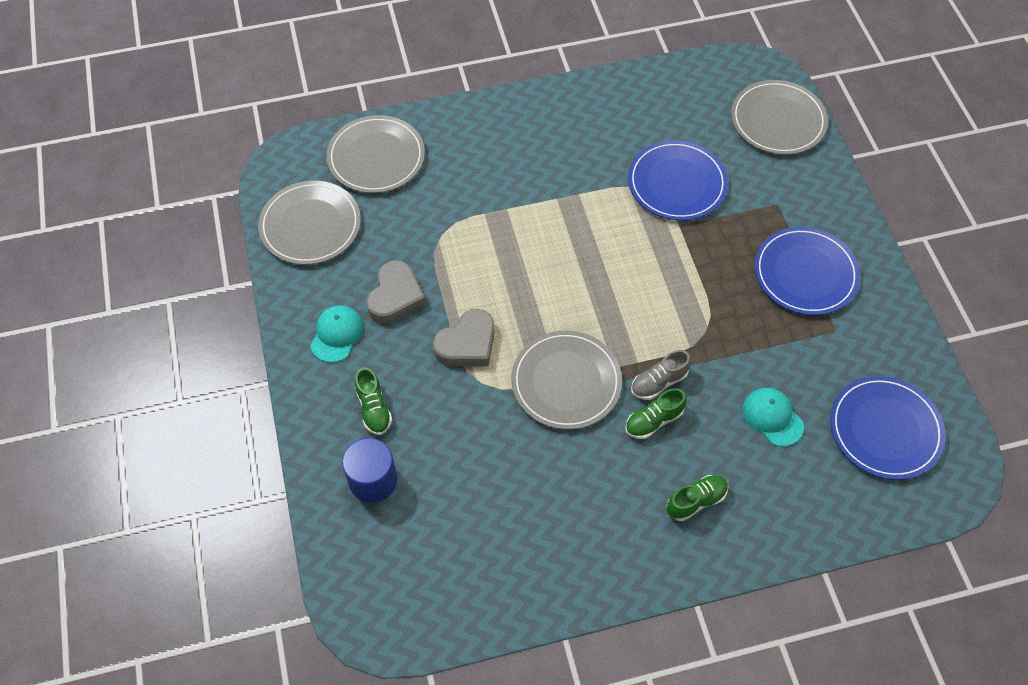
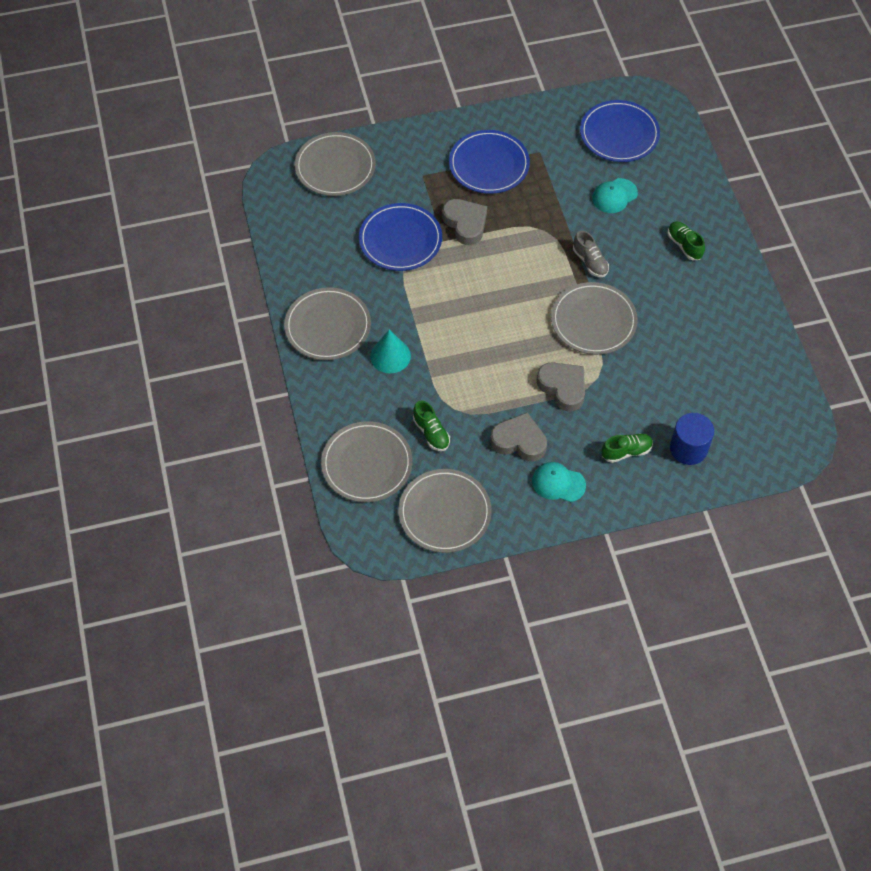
camera: 90 degrees left, 0 degrees up
(513, 175) = (390, 356): none -> turquoise cone
(552, 120) = (327, 326): none -> grey plate
(653, 421) = (622, 267): green shoe -> green shoe (431, 433)
(707, 247) = (465, 224): none -> grey heart

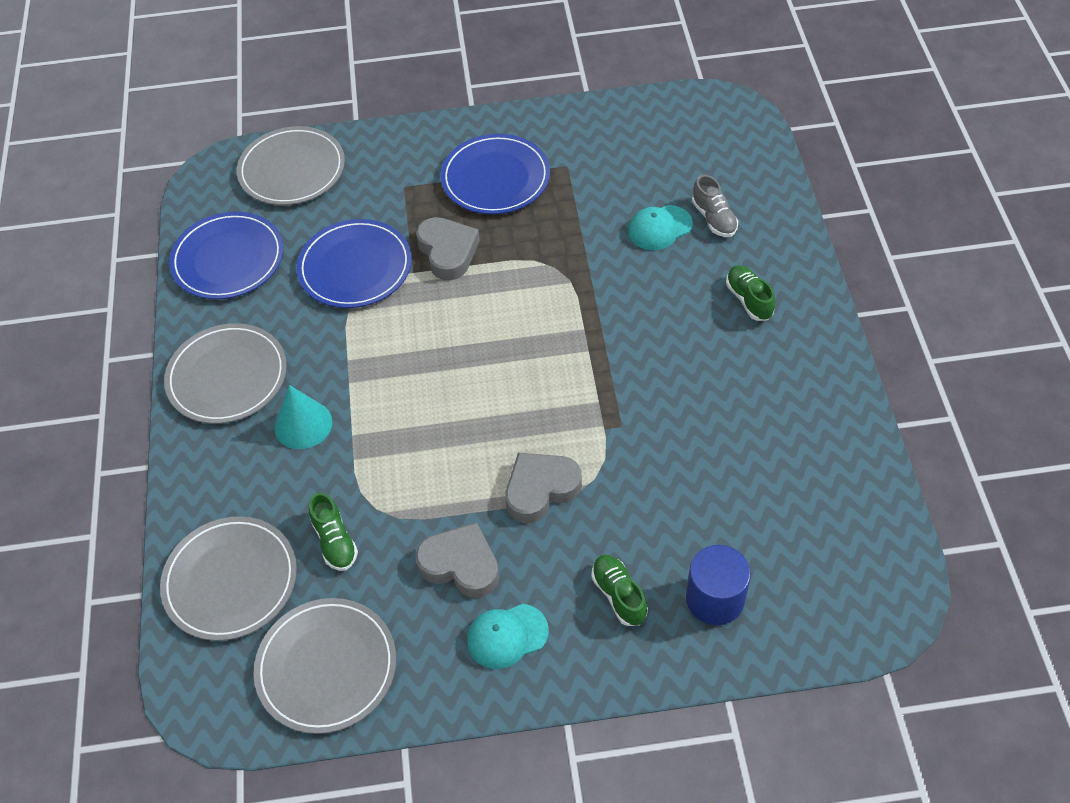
camera: 10 degrees right, 5 degrees down
(558, 483) = (507, 636): turquoise cap -> turquoise cap turned 45 degrees counterclockwise
(563, 387) = (540, 489): grey heart -> grey heart turned 90 degrees counterclockwise
(590, 262) = (611, 314): grey shoe -> grey shoe (714, 218)
(593, 321) = (602, 396): grey plate -> none
(619, 134) = (679, 149): blue plate -> blue plate (228, 259)
(626, 451) = (619, 595): green shoe -> green shoe turned 105 degrees counterclockwise

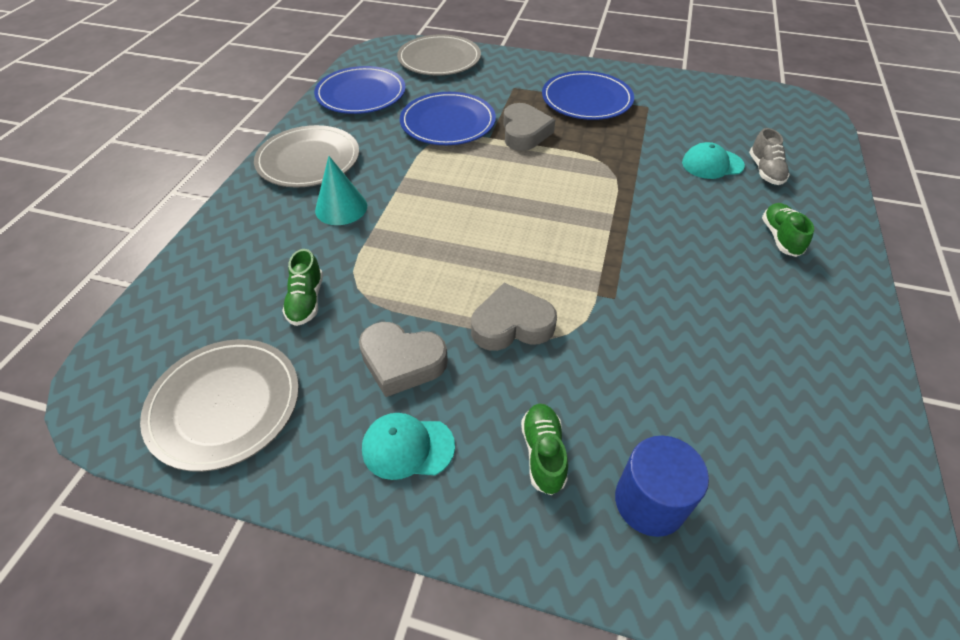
camera: 20 degrees right, 5 degrees down
(230, 580) = (202, 299): grey plate -> none
(461, 565) = (402, 362): grey heart -> grey heart turned 150 degrees clockwise

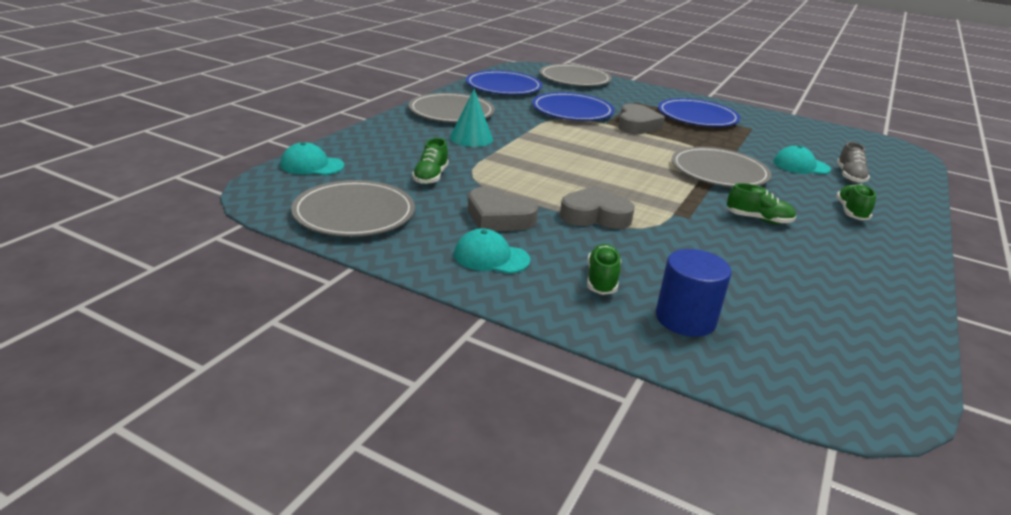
camera: 10 degrees right, 20 degrees down
(154, 317) = (312, 165): none -> turquoise cap
(630, 199) = (719, 171): none -> grey plate
(689, 280) = (758, 219): none -> green shoe

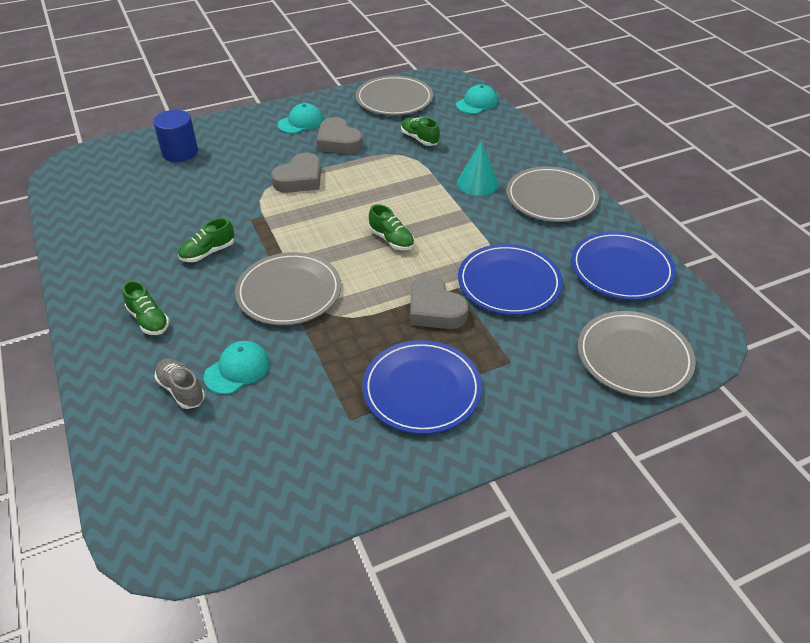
camera: 130 degrees right, 15 degrees up
(498, 218) = (338, 142): grey heart -> grey heart turned 105 degrees counterclockwise
(602, 280) = (239, 145): green shoe -> green shoe (391, 240)

